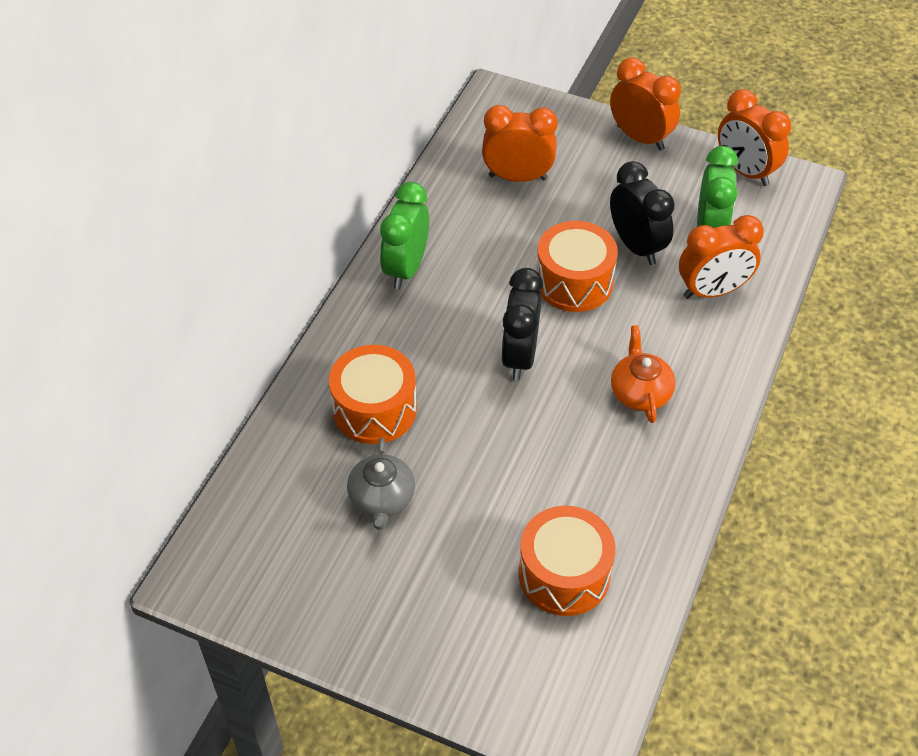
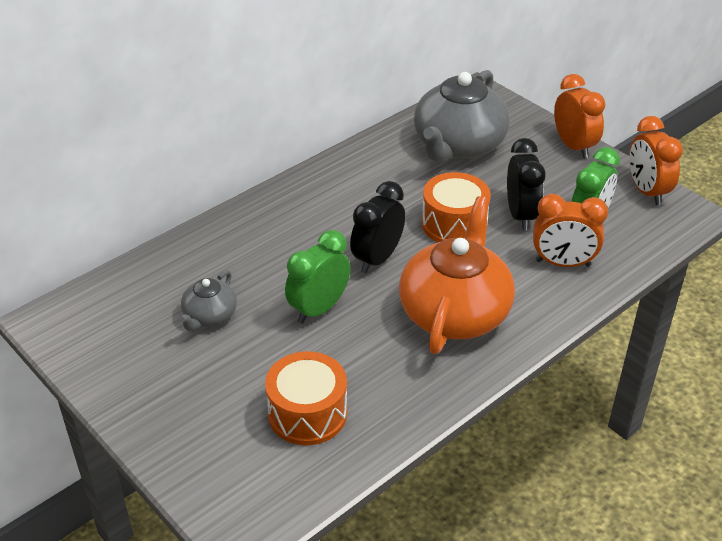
camera: 25 degrees right, 10 degrees down
(374, 409) = (246, 258): orange drum -> none
(406, 268) = (333, 179): green clock -> green clock (319, 309)
(517, 177) = (458, 146): orange clock -> grey teapot
(640, 392) = (455, 312): orange teapot -> orange teapot, size x2.05

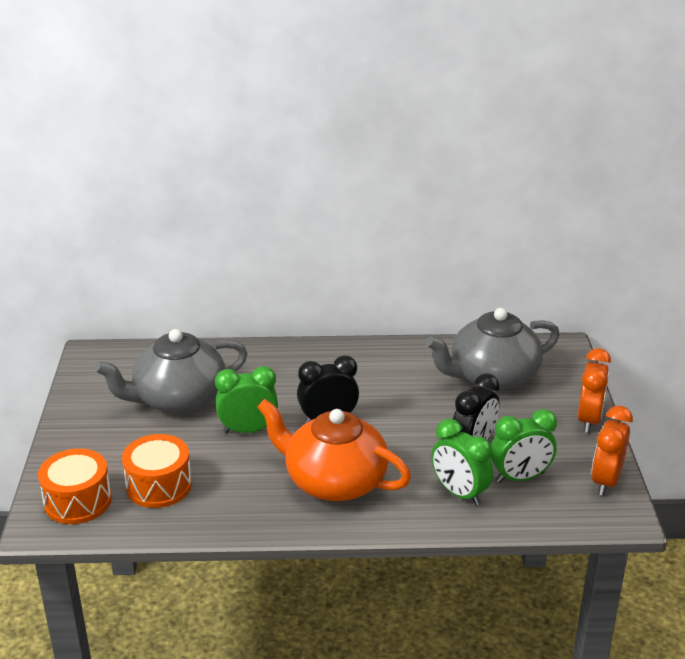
camera: 40 degrees right, 10 degrees down
(209, 316) = (178, 399): grey teapot -> grey teapot, size x2.05
(454, 224) = (413, 426): orange drum -> orange drum (78, 501)
(455, 312) = (334, 481): orange teapot -> orange teapot turned 120 degrees counterclockwise
(563, 263) = (459, 493): orange clock -> green clock

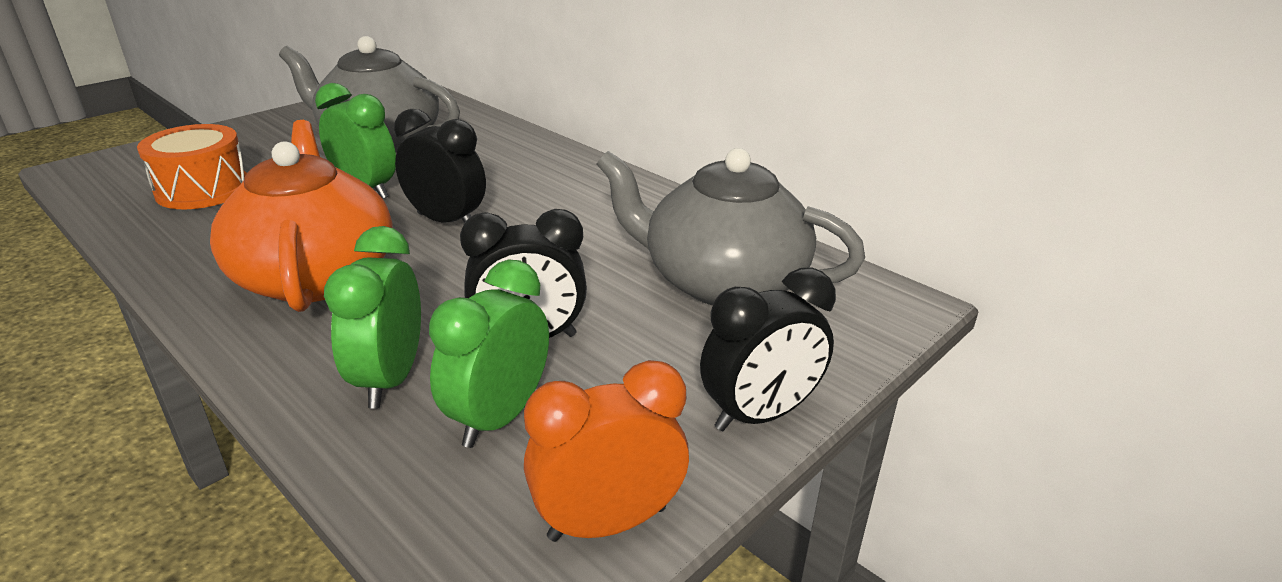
camera: 45 degrees right, 0 degrees up
(78, 501) = (138, 167): orange drum -> none
(520, 477) = (499, 417): green clock -> green clock turned 90 degrees clockwise
(589, 420) = (759, 415): orange clock -> black clock

